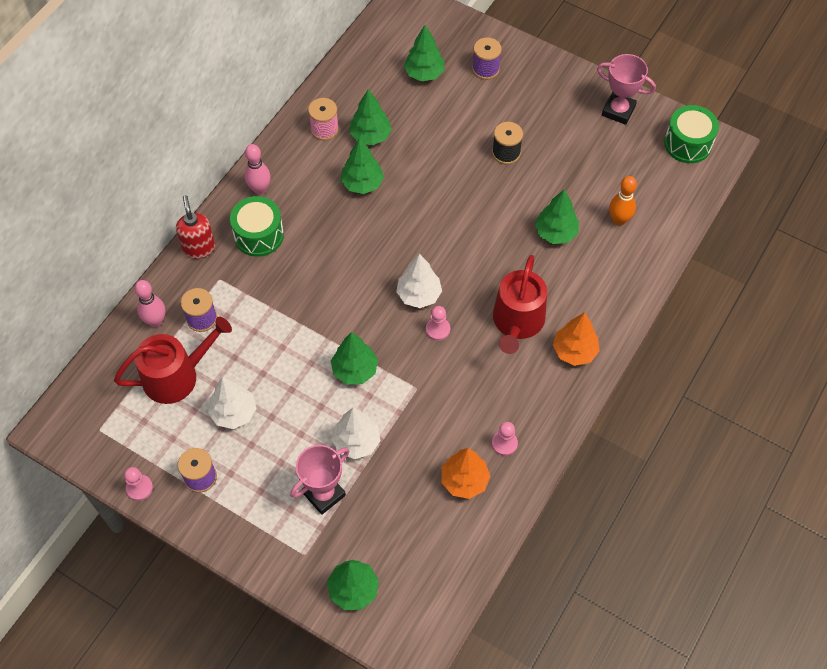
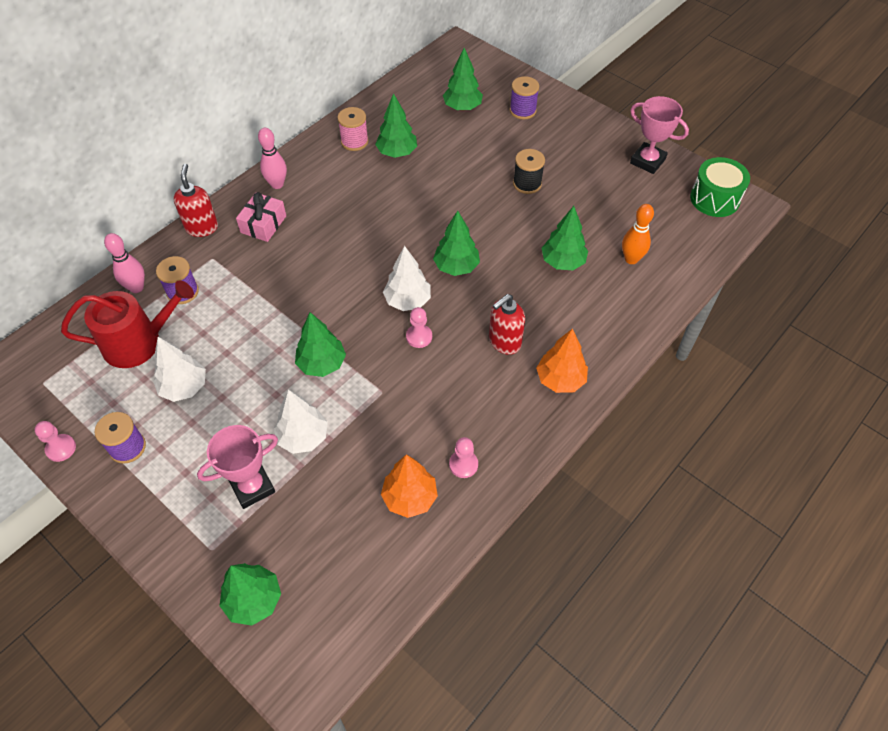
camera: 10 degrees right, 5 degrees down
(259, 235) = (263, 224): green drum -> pink gift
(362, 183) = (378, 192): green tree -> green tree (456, 267)
(517, 322) = (504, 342): red watering can -> red soap dispenser

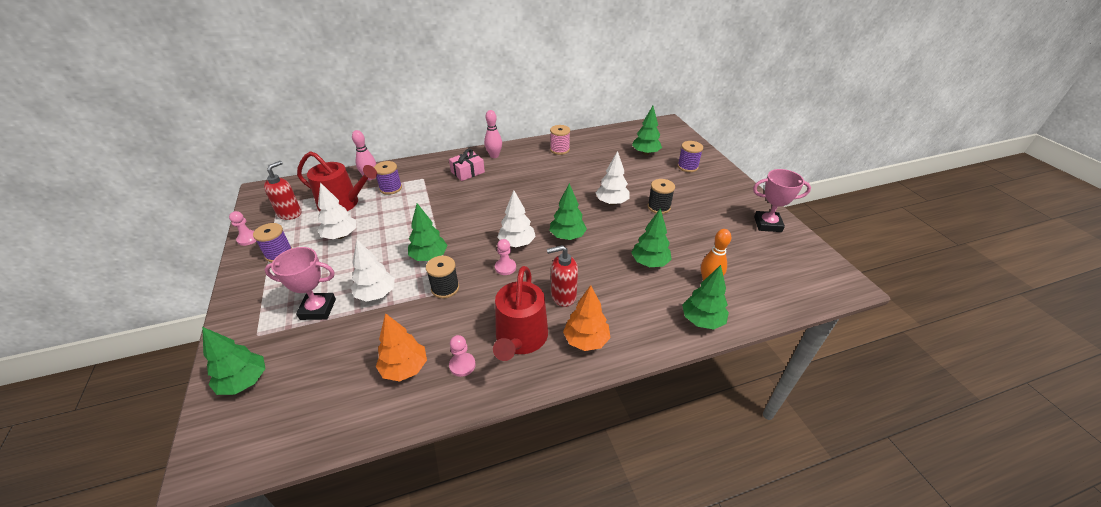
camera: 30 degrees right, 15 degrees down
(202, 227) = (432, 162): red soap dispenser -> red soap dispenser (290, 213)
(374, 392) = (445, 288): none -> black spool
(397, 153) = (581, 163): green tree -> green tree (702, 320)
(472, 198) = (612, 202): none -> white tree
(497, 409) = (520, 339): none -> red watering can
(647, 161) = (767, 224): pink trophy -> pink trophy turned 60 degrees counterclockwise
(714, 199) = (814, 268): green drum -> none

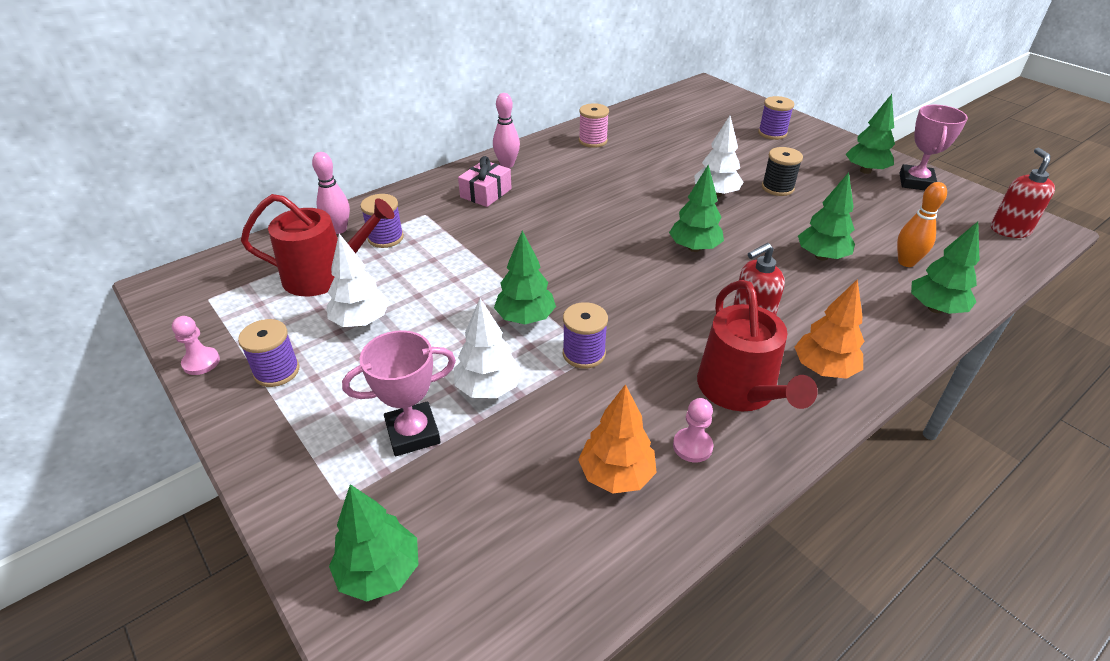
camera: 20 degrees left, 0 degrees up
(290, 213) = (244, 308): red soap dispenser -> red soap dispenser (1009, 230)
(445, 288) = (584, 353): black spool -> purple spool
(505, 267) = (645, 306): pink pawn -> none
(517, 243) = (635, 272): white tree -> none
(645, 153) = (708, 126): green tree -> green tree (865, 171)
(767, 224) = (916, 182): pink trophy -> pink trophy turned 60 degrees counterclockwise

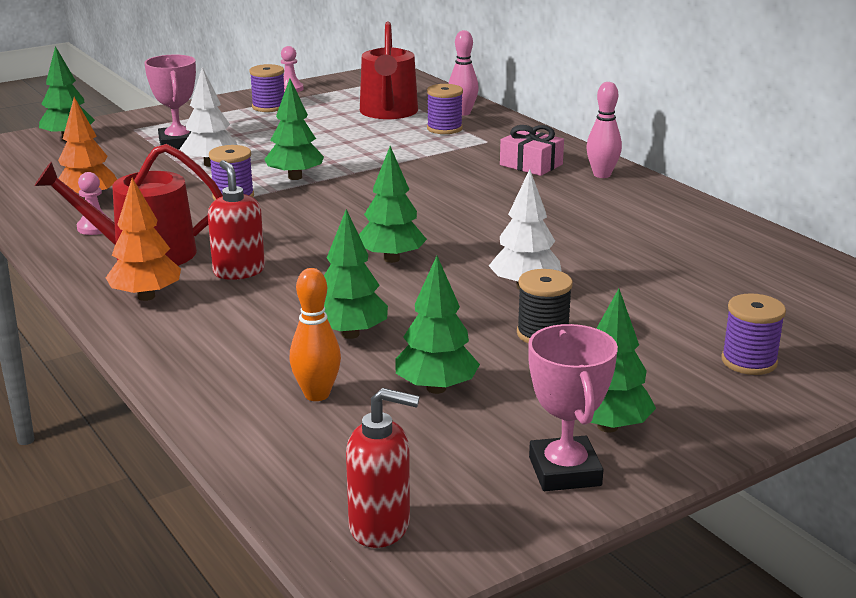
camera: 95 degrees right, 15 degrees down
(361, 321) = (317, 125): white tree -> none
(593, 141) = (681, 222): pink spool -> none
(916, 182) = (564, 471): pink trophy -> pink trophy turned 60 degrees clockwise
(935, 308) = (207, 389): green tree -> green tree (436, 388)

